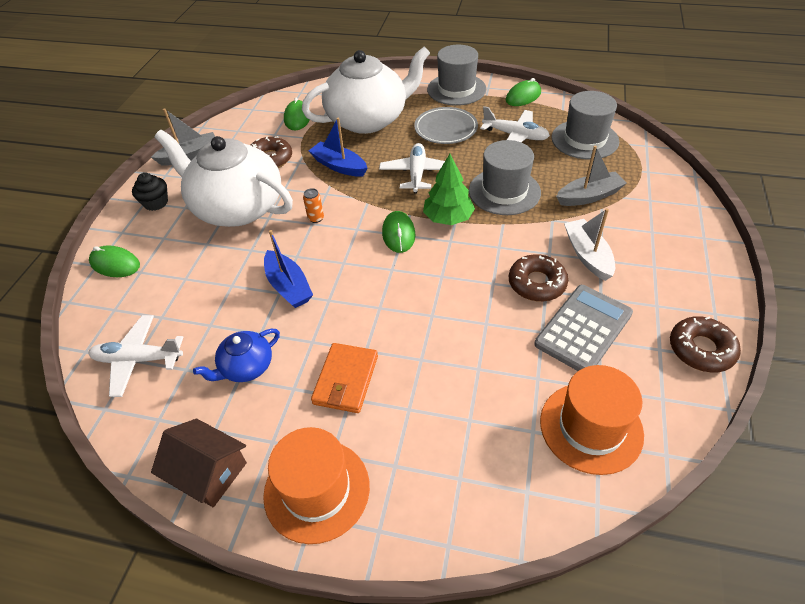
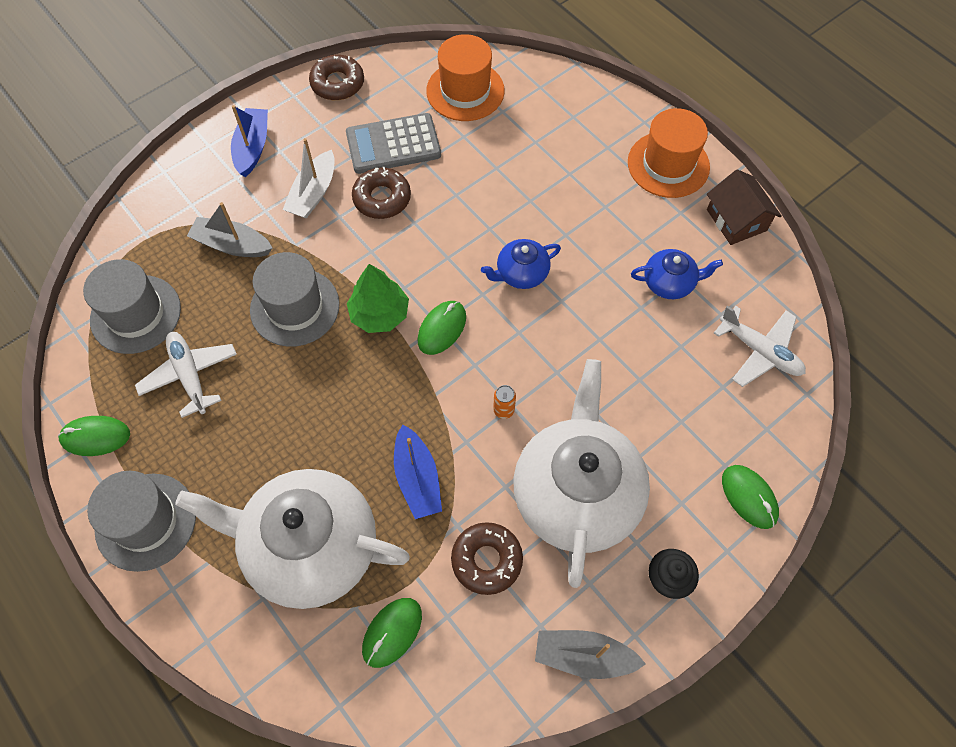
camera: 145 degrees left, 15 degrees up
(237, 208) = (576, 493): white teapot -> white teapot turned 150 degrees counterclockwise
(288, 286) = (587, 340): blue boat -> blue boat (252, 148)
(346, 380) = (598, 221): orange wallet -> none
(376, 299) = (521, 273): none -> blue teapot
(417, 173) = (348, 398): white plane -> none
(445, 129) = (244, 449): grey plate -> none

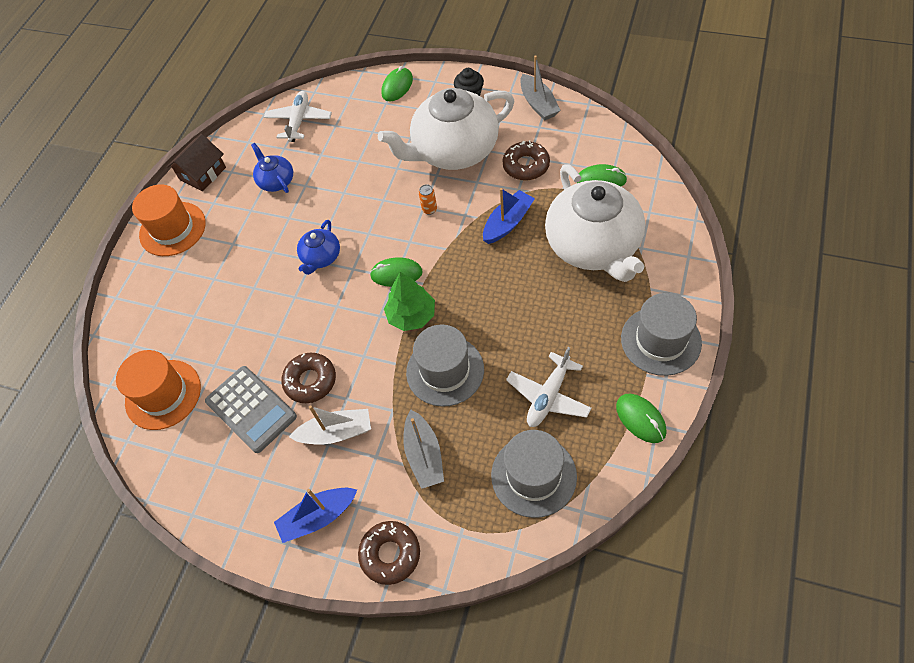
camera: 115 degrees left, 5 degrees down
(337, 83) = (205, 500): brown donut -> brown donut (390, 554)
(521, 273) = (321, 257): blue teapot -> blue teapot turned 75 degrees clockwise

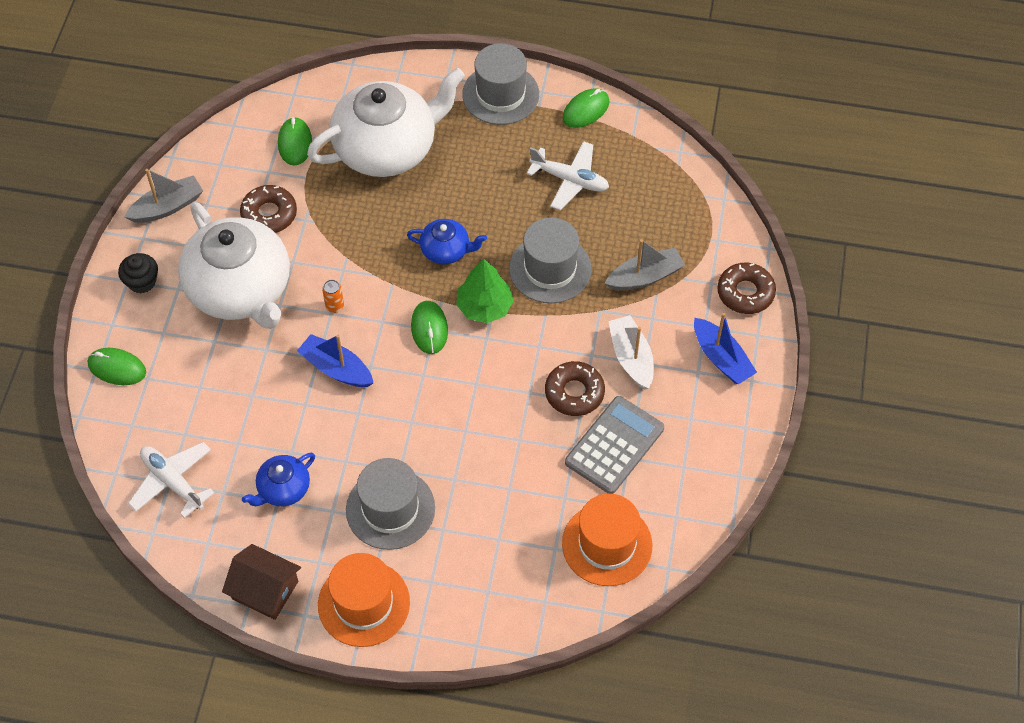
camera: 105 degrees left, 0 degrees up
(299, 121) = (173, 482): white plane -> white plane turned 45 degrees clockwise
(321, 257) = (407, 412): blue teapot -> blue teapot (446, 250)
(508, 223) = (355, 227): blue boat -> blue boat (336, 368)
(533, 475) = (652, 188): grey hat -> grey hat (390, 509)

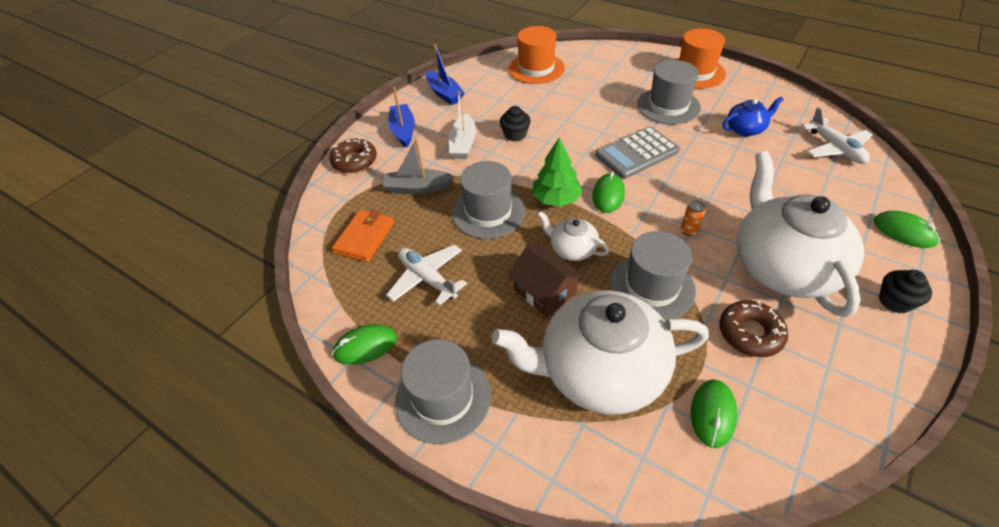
camera: 155 degrees left, 10 degrees down
(167, 207) = (879, 378): grey boat -> none
(265, 590) = (760, 88): brown house -> brown house (545, 291)
(336, 368) = (694, 187): blue boat -> blue boat (444, 93)
(360, 233) = (651, 287): none -> grey hat
(446, 250) = (572, 249): blue teapot -> white teapot
(574, 393) = (515, 134): brown donut -> black cupcake
(614, 445) = (505, 105): grey calculator -> grey calculator (637, 153)
(659, 202) = (365, 237): none -> orange wallet

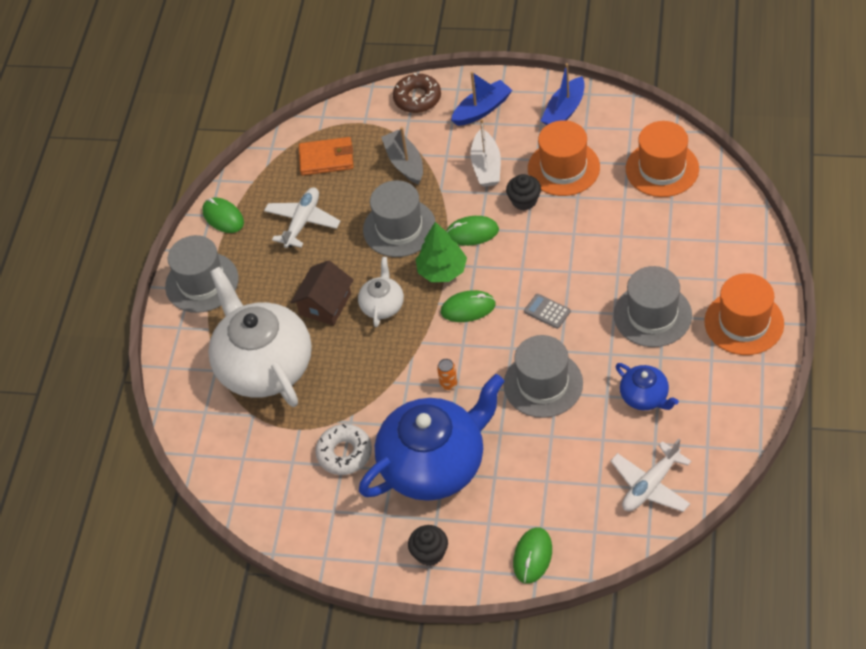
camera: 70 degrees right, 5 degrees up
(463, 144) = (486, 166): white boat -> white boat turned 75 degrees counterclockwise
(499, 108) = (563, 168): none -> orange hat
(637, 153) = (547, 311): grey calculator -> grey calculator, size x0.49
(651, 287) = (364, 374): grey hat -> grey hat (543, 384)
(713, 414) = (257, 444): green mouse -> green mouse (472, 233)
(750, 333) = (344, 453): brown donut -> white donut
(782, 266) = (434, 464): white teapot -> blue teapot

